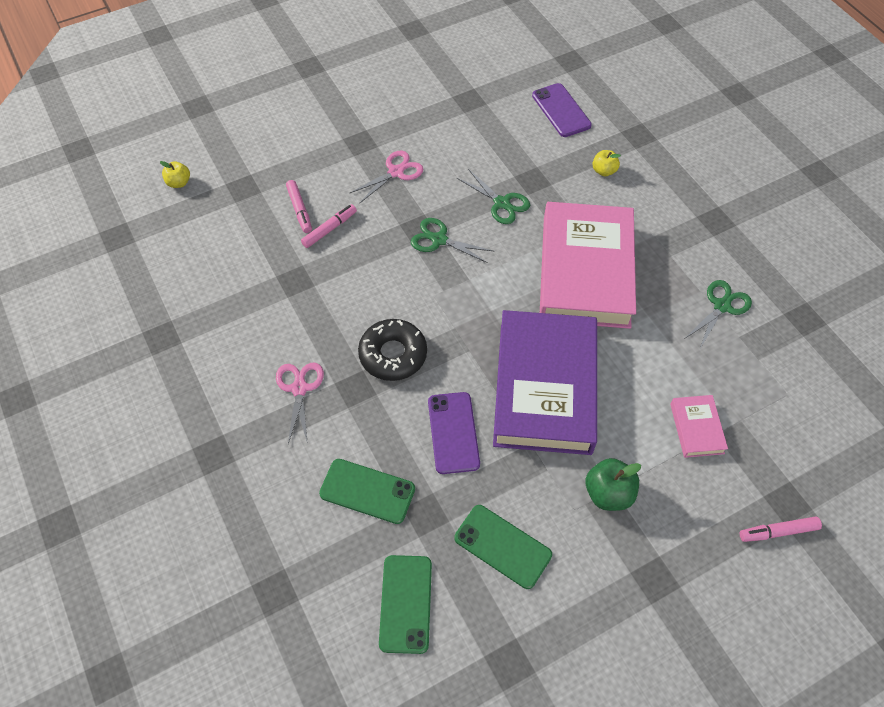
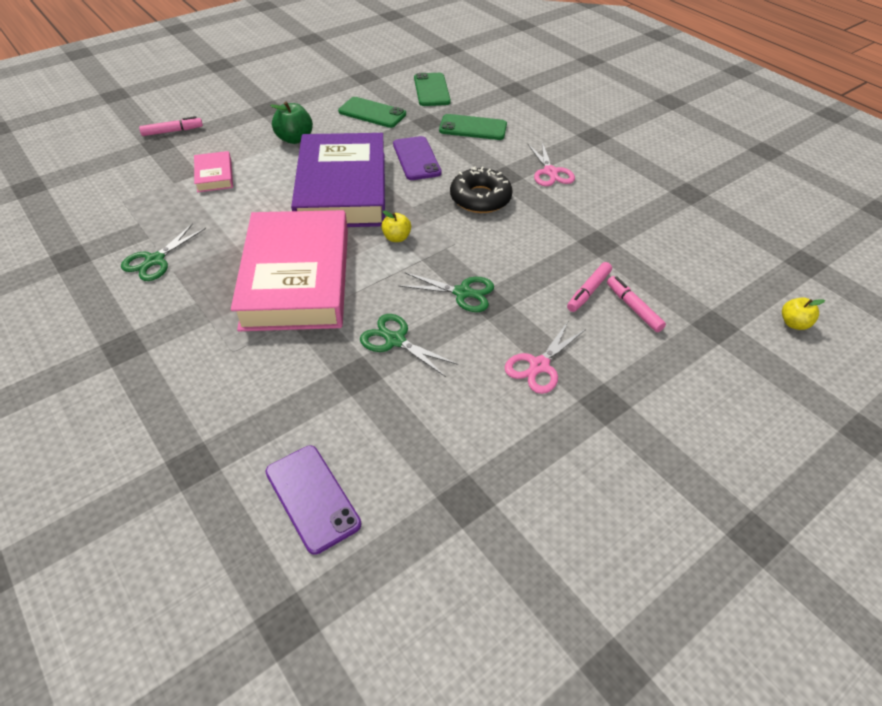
camera: 170 degrees right, 10 degrees down
(604, 171) = (257, 398): yellow apple -> yellow apple (396, 238)

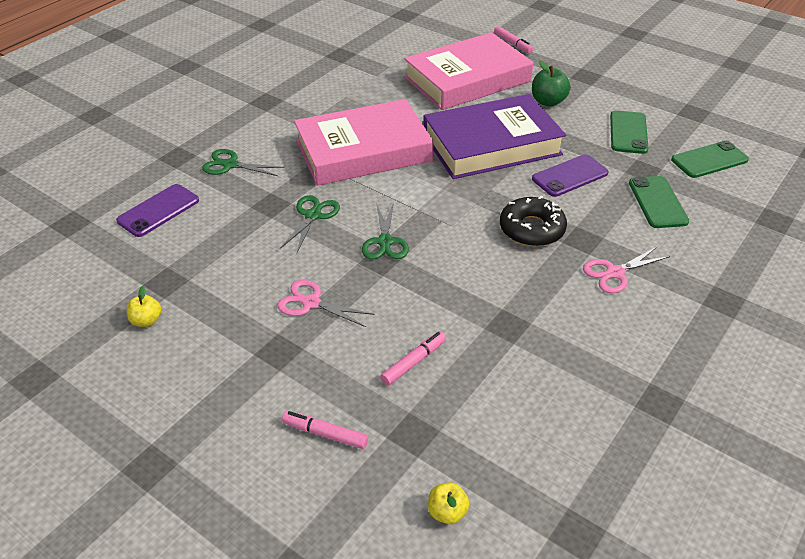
camera: 75 degrees right, 5 degrees down
(155, 260) = (353, 86): green scissors -> green scissors (230, 165)
(214, 175) = (467, 79): pink book -> pink book, size x2.40
(396, 238) = (440, 189): yellow apple -> yellow apple (146, 321)
(588, 291) = (424, 325): pink marker -> pink marker (325, 434)

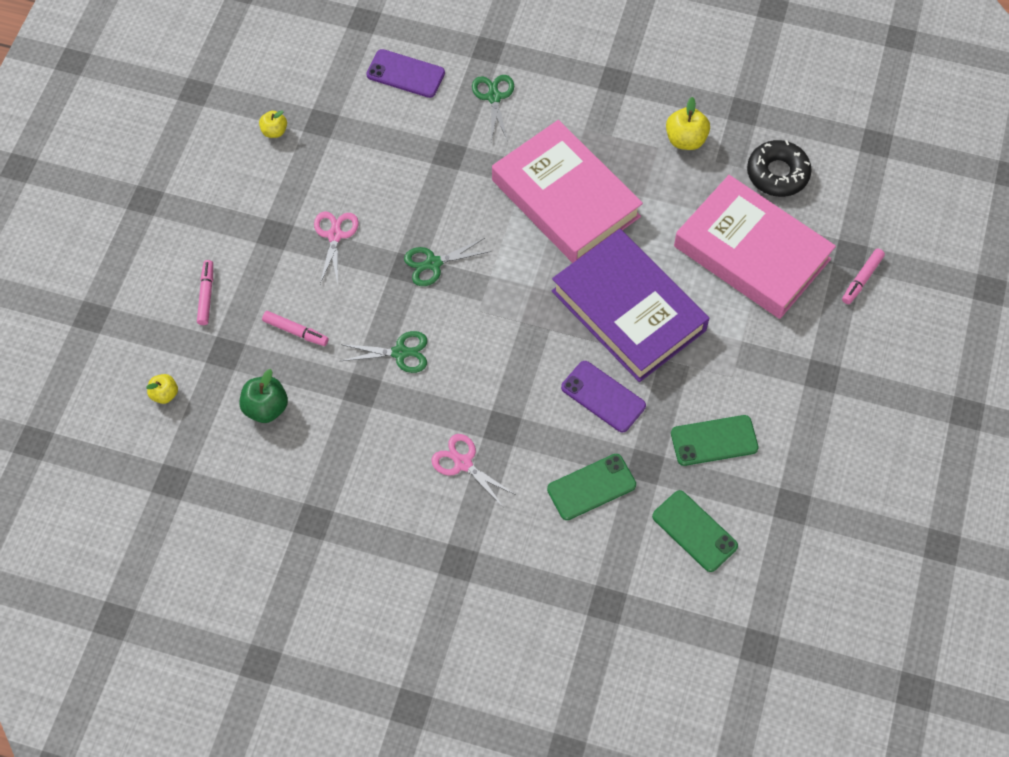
camera: 70 degrees right, 20 degrees up
(313, 215) = (447, 193): green scissors -> green scissors (400, 353)
(347, 83) = (685, 139): none -> yellow apple
(532, 229) = (500, 380): black donut -> black donut (777, 173)
(548, 102) = (742, 346): green apple -> green apple (266, 408)

